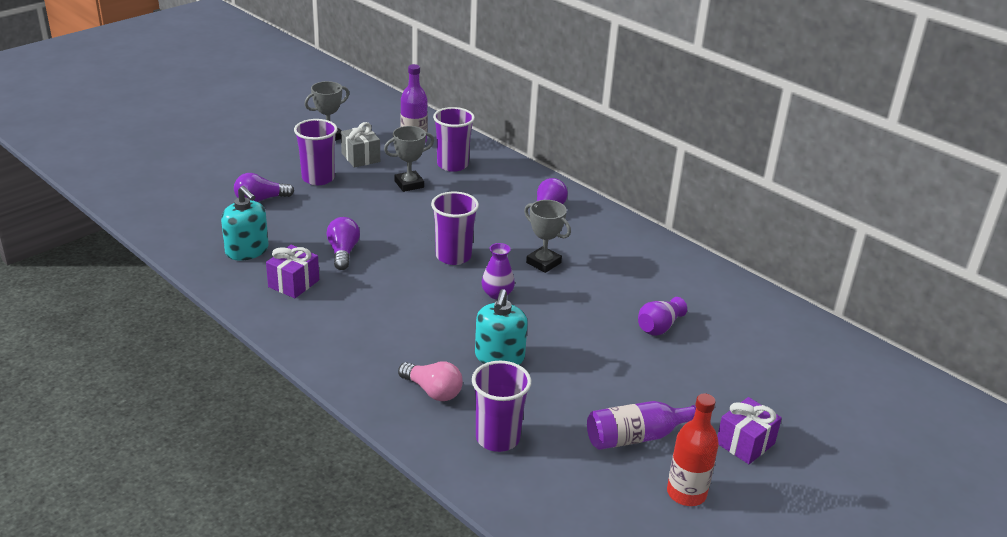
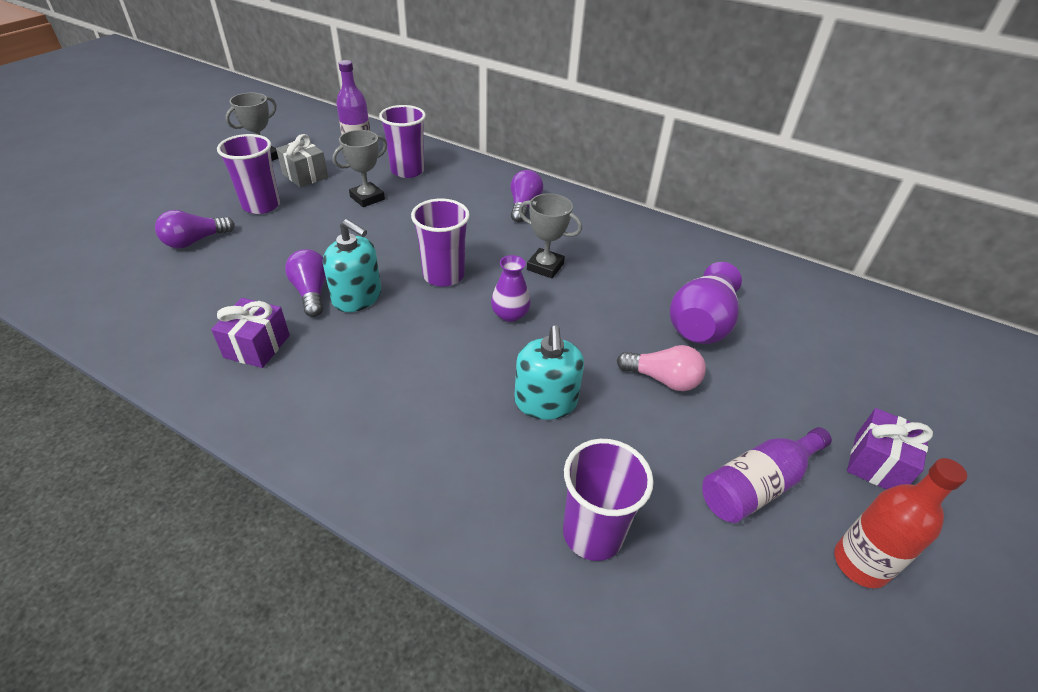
camera: 15 degrees left, 10 degrees up
(247, 250) = (187, 310): turquoise soap dispenser -> turquoise soap dispenser (357, 297)
(432, 391) = (481, 474): pink light bulb -> pink light bulb (662, 379)
(659, 327) = (701, 324): purple vase -> purple vase, size x1.62

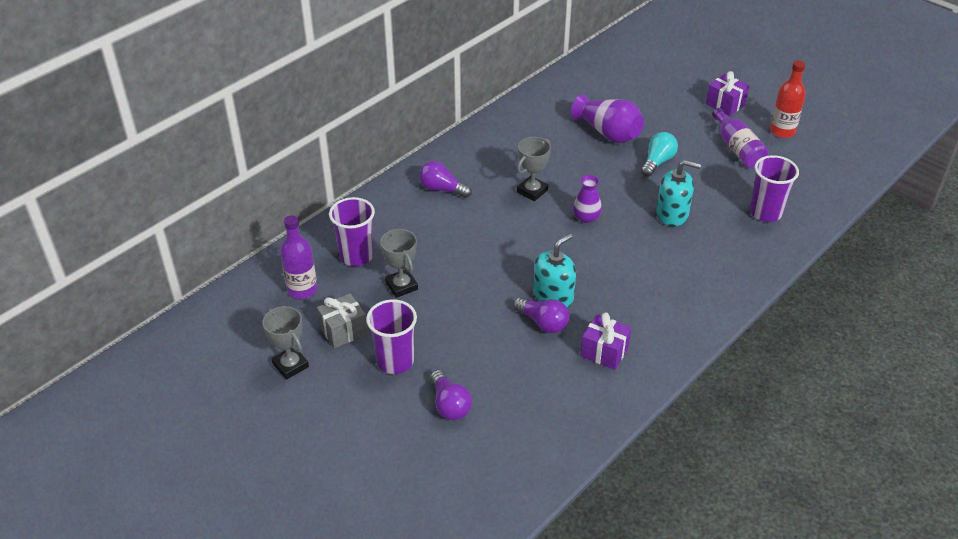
camera: 75 degrees left, 0 degrees up
(311, 292) = (543, 322): purple light bulb -> purple light bulb turned 135 degrees counterclockwise
(443, 275) = (533, 246): purple cup -> none
(662, 379) = (657, 162): pink light bulb -> turquoise light bulb

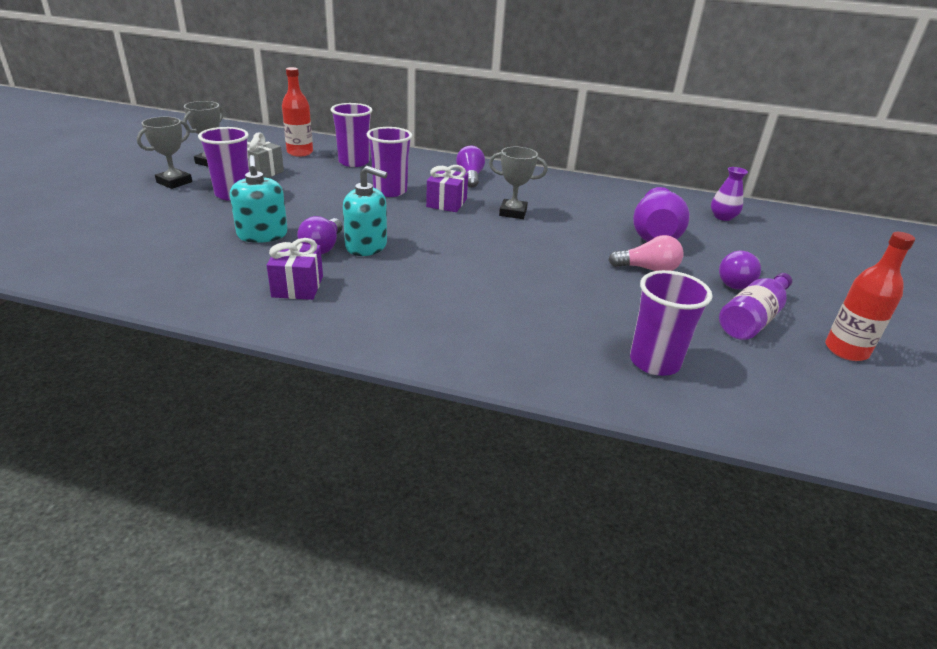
camera: 60 degrees right, 10 degrees down
(302, 290) = (300, 152): purple bottle -> red bottle
(401, 286) = (330, 182): grey trophy -> grey trophy (174, 182)
(446, 251) = (390, 191): none -> purple cup
(449, 404) = (186, 223): purple light bulb -> purple light bulb (738, 282)
(586, 217) = (504, 244): purple vase -> purple vase (723, 217)
(657, 162) = (647, 269): turquoise light bulb -> pink light bulb
(672, 214) = (568, 292): turquoise soap dispenser -> turquoise soap dispenser (262, 235)
(725, 104) = (824, 297): purple gift -> purple gift (446, 203)

